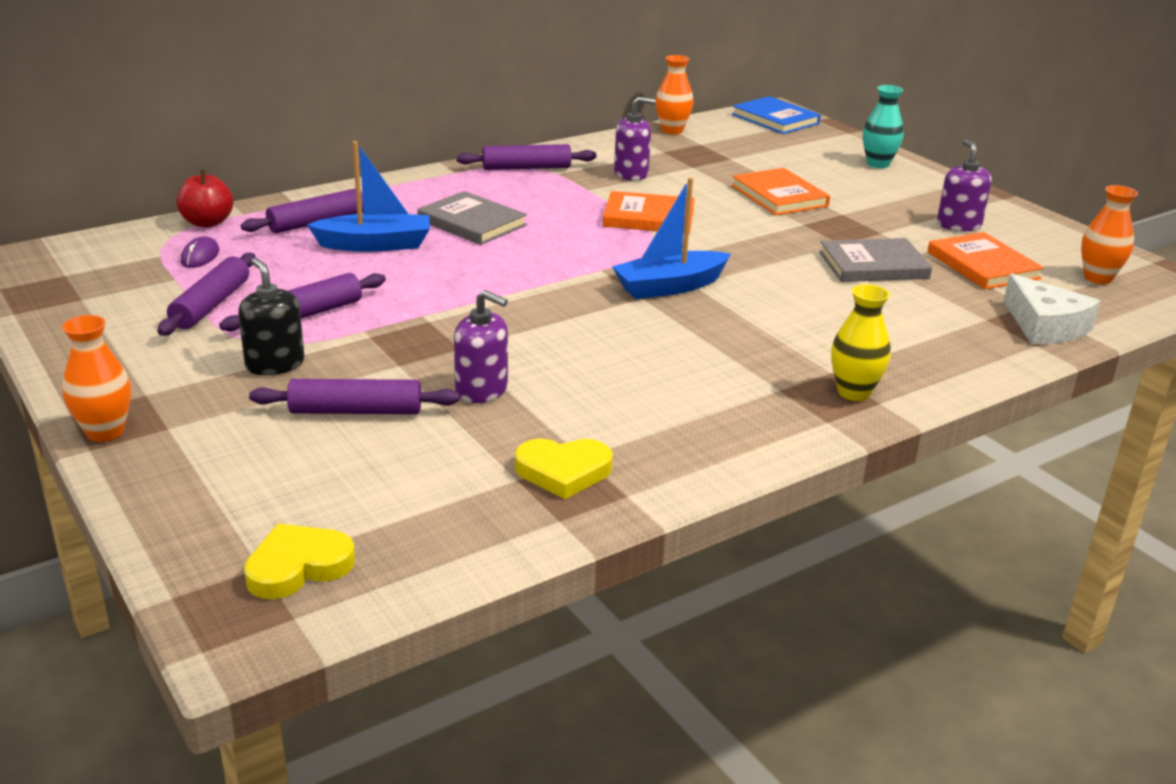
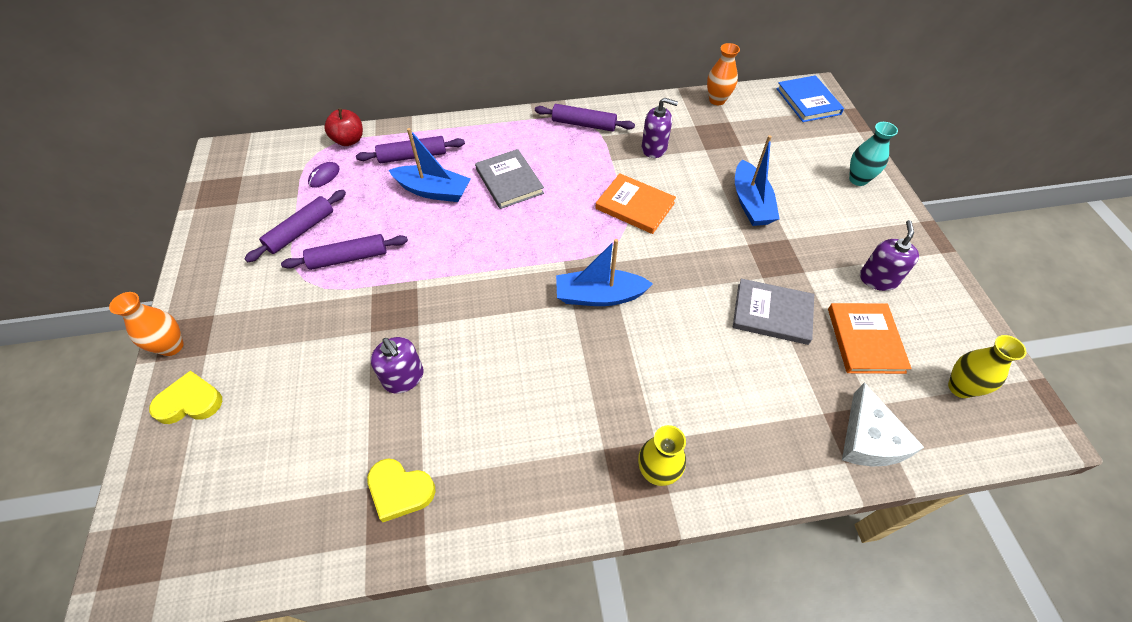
camera: 25 degrees right, 25 degrees up
(275, 364) = (300, 307): black soap dispenser -> none
(298, 566) = (191, 528): yellow heart -> yellow heart (190, 402)
(356, 411) = (316, 374): purple rolling pin -> none
(779, 196) = (750, 203): orange book -> blue boat
(1098, 278) = (960, 387): orange vase -> yellow vase

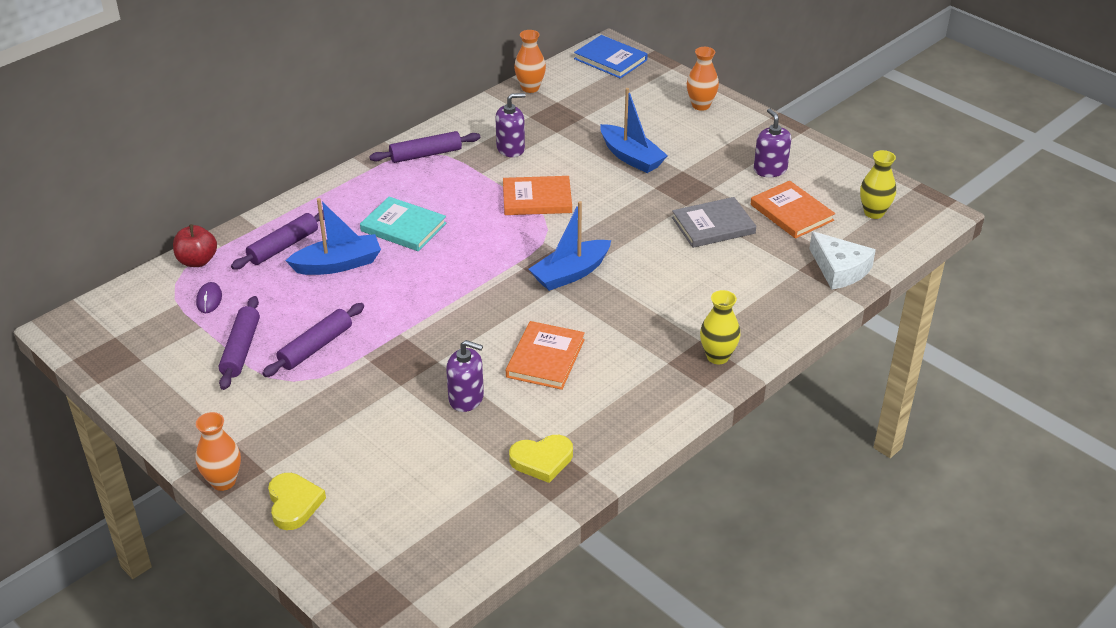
camera: 35 degrees left, 15 degrees down
(190, 402) = (294, 504): yellow heart -> yellow heart turned 120 degrees clockwise
(502, 375) = (545, 358): none -> orange book
(509, 181) = (403, 227): grey book -> turquoise book
(858, 179) = (701, 105): turquoise vase -> orange vase

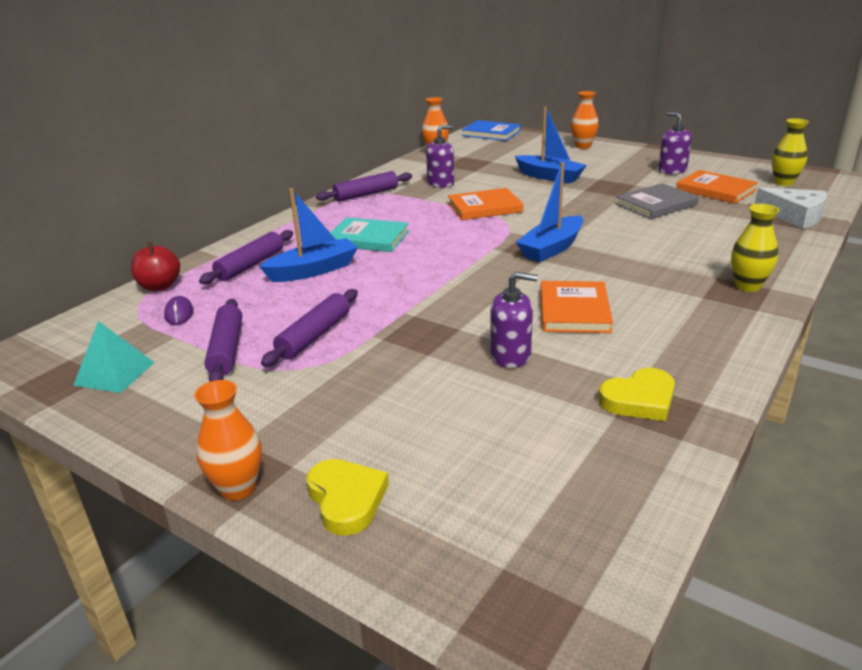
camera: 10 degrees left, 10 degrees down
(149, 359) = (114, 373): none -> turquoise pyramid

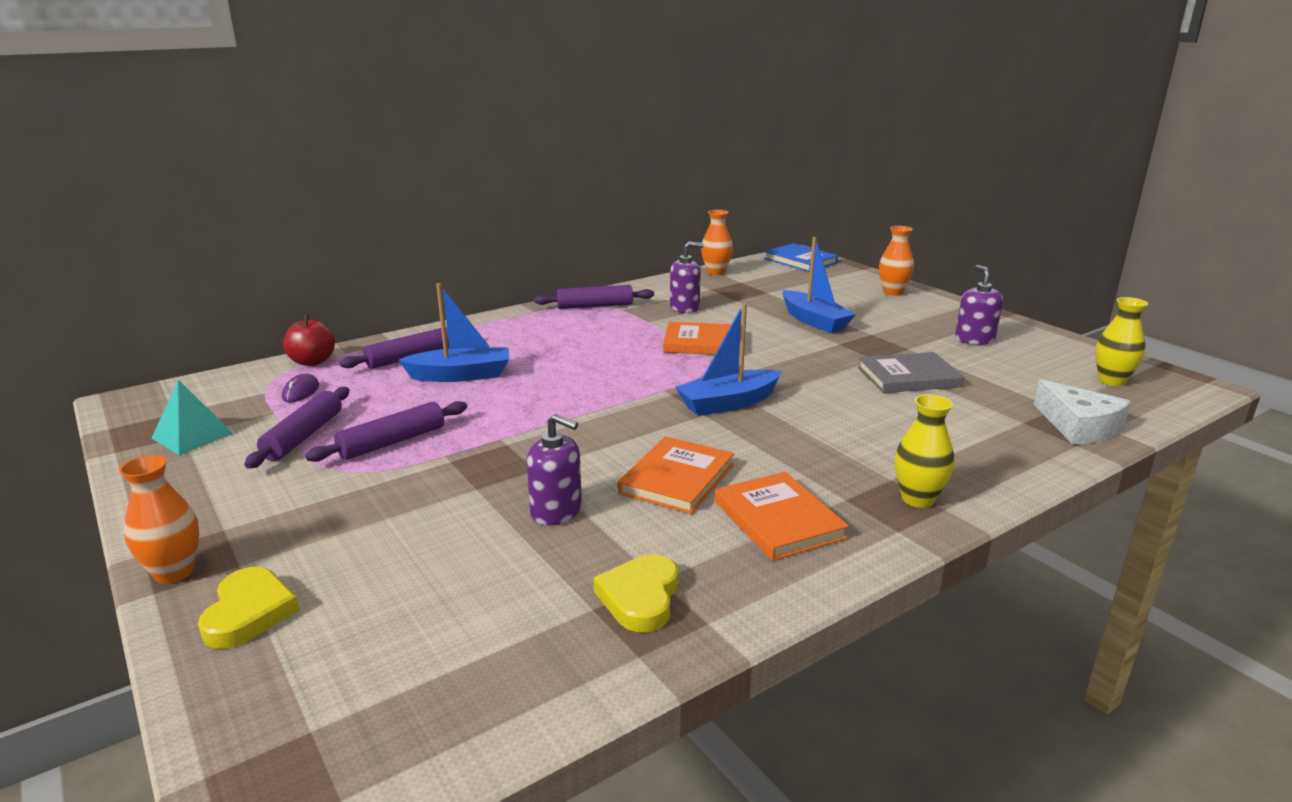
camera: 20 degrees right, 5 degrees down
(368, 238) = (547, 353): turquoise book -> none
(639, 399) = (640, 597): yellow heart -> yellow heart turned 105 degrees clockwise
(715, 190) = (1005, 373): orange book -> orange book (778, 519)

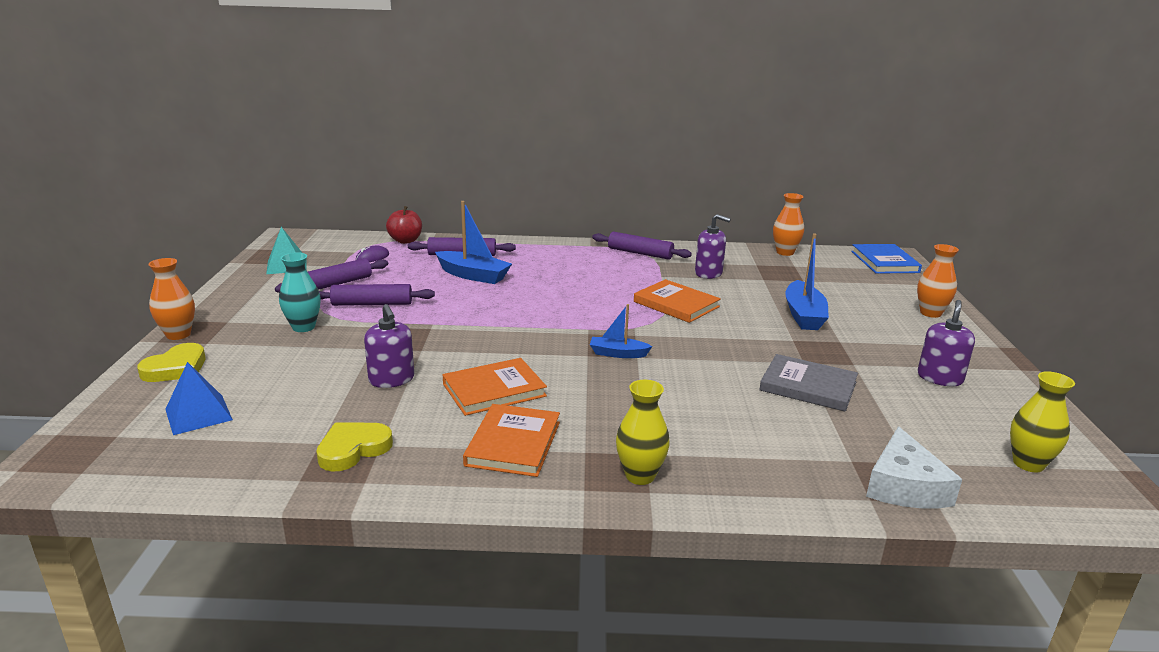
camera: 35 degrees right, 0 degrees up
(348, 497) = (303, 327): none -> turquoise vase
(385, 650) = (198, 414): none -> blue pyramid
(728, 403) = (618, 354): blue boat -> blue boat, size x0.60

